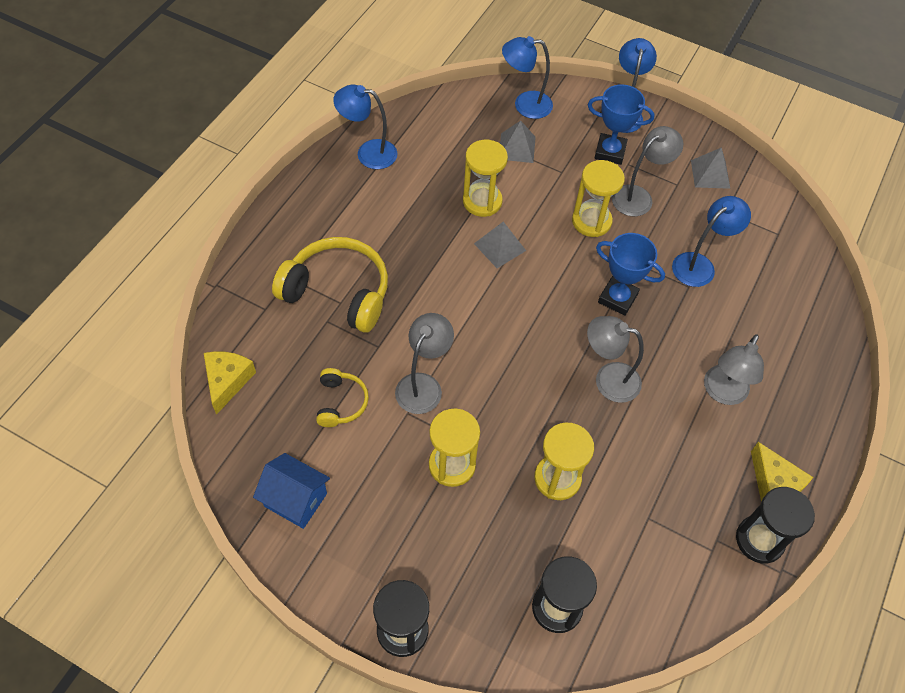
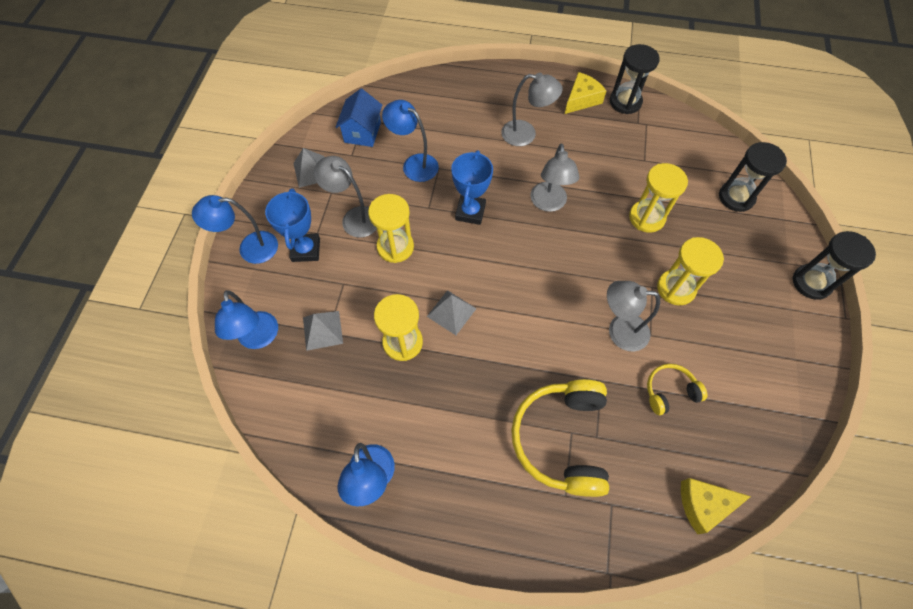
camera: 105 degrees left, 5 degrees up
(295, 499) = (770, 394): blue house -> blue house (362, 132)

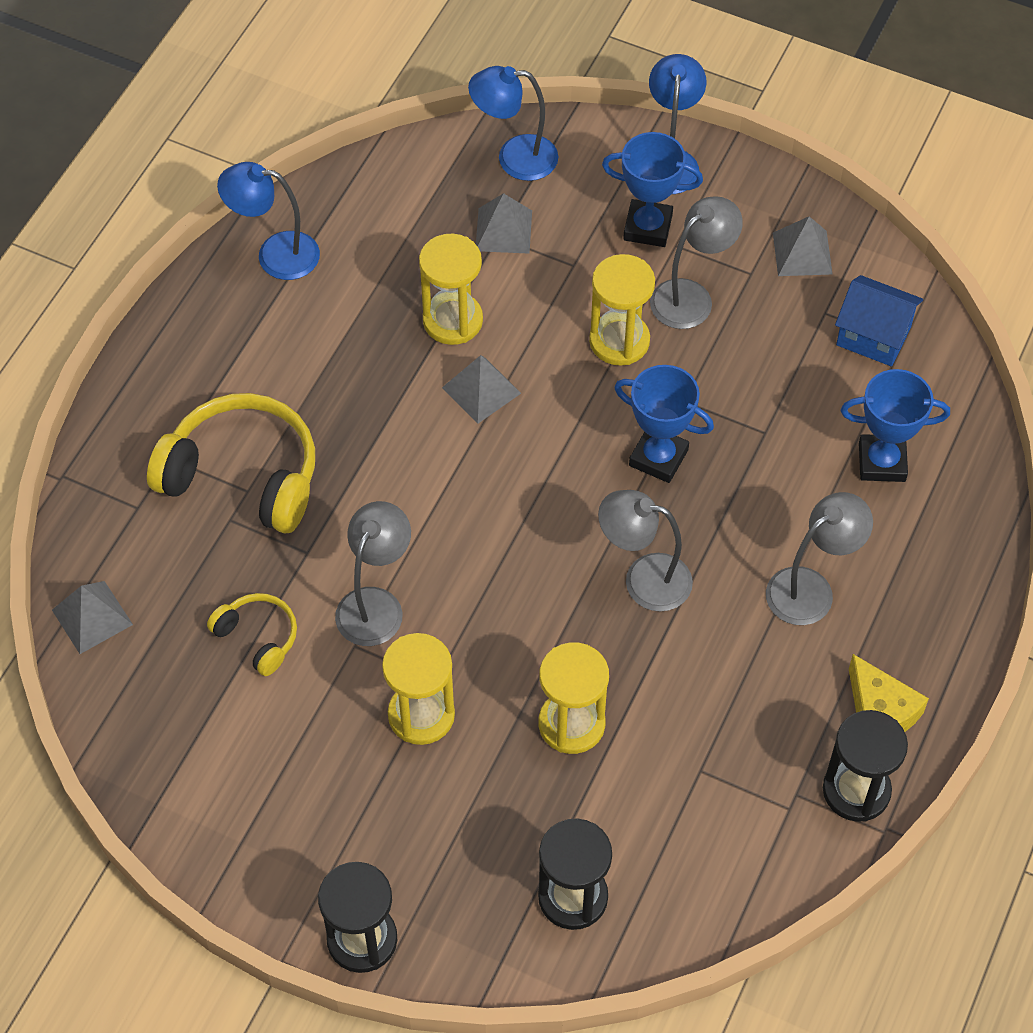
camera: 105 degrees right, 5 degrees down
(414, 164) = (782, 398): blue lamp -> none
(441, 118) = (882, 462): none -> blue trophy
(526, 134) = (811, 588): grey lamp -> grey lamp turned 150 degrees counterclockwise
(669, 391) = (258, 637): yellow headphones -> yellow headphones turned 45 degrees counterclockwise
(703, 505) = (92, 617): yellow cheese -> grey pyramid

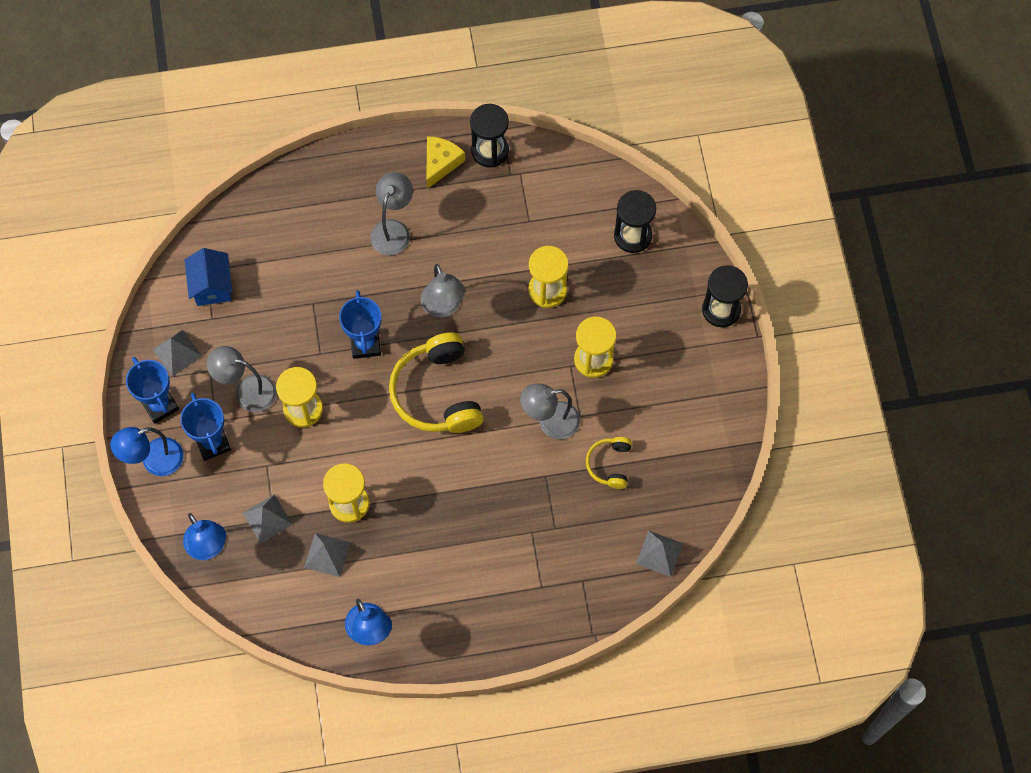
camera: 125 degrees left, 10 degrees up
(243, 475) = (524, 541): yellow headphones -> yellow headphones (437, 393)
(481, 390) = (385, 458): grey pyramid -> grey pyramid (327, 554)
(811, 588) = (393, 229): grey lamp -> grey lamp turned 90 degrees clockwise
(882, 462) = (293, 238): blue trophy -> blue trophy (160, 405)

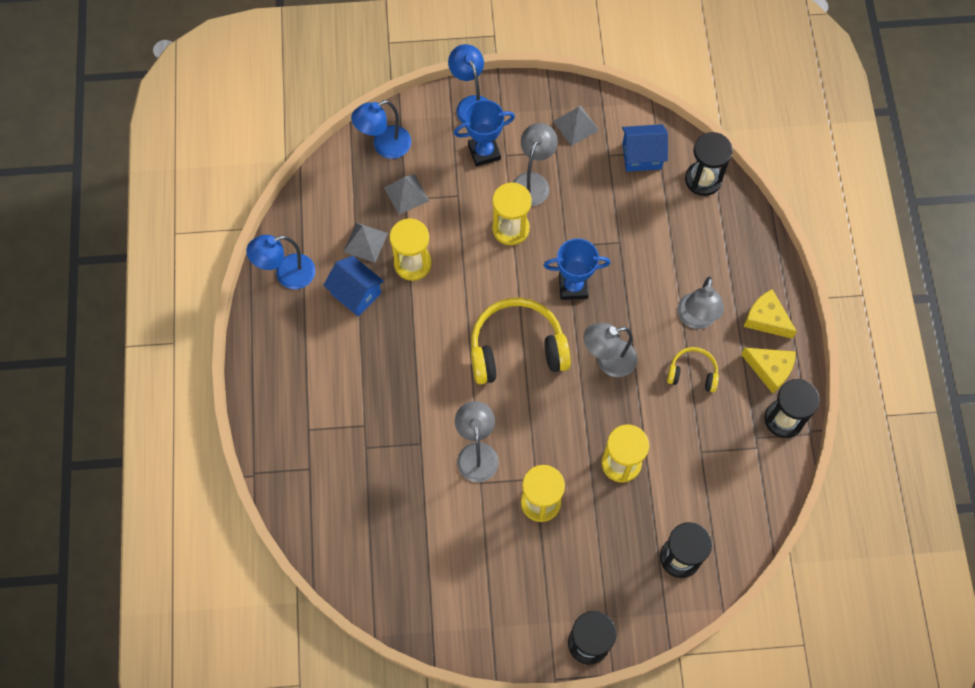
camera: 95 degrees right, 0 degrees up
(160, 405) = (525, 110): blue trophy -> none
(237, 227) = (703, 179): none -> black hourglass
(387, 557) = (356, 293): none -> blue house
(388, 167) = (766, 319): none -> yellow cheese
(393, 229) = (695, 319): grey lamp -> grey lamp turned 75 degrees clockwise
(609, 464) = (425, 507): yellow headphones -> yellow headphones (692, 373)
(659, 553) = (326, 546): grey pyramid -> none

